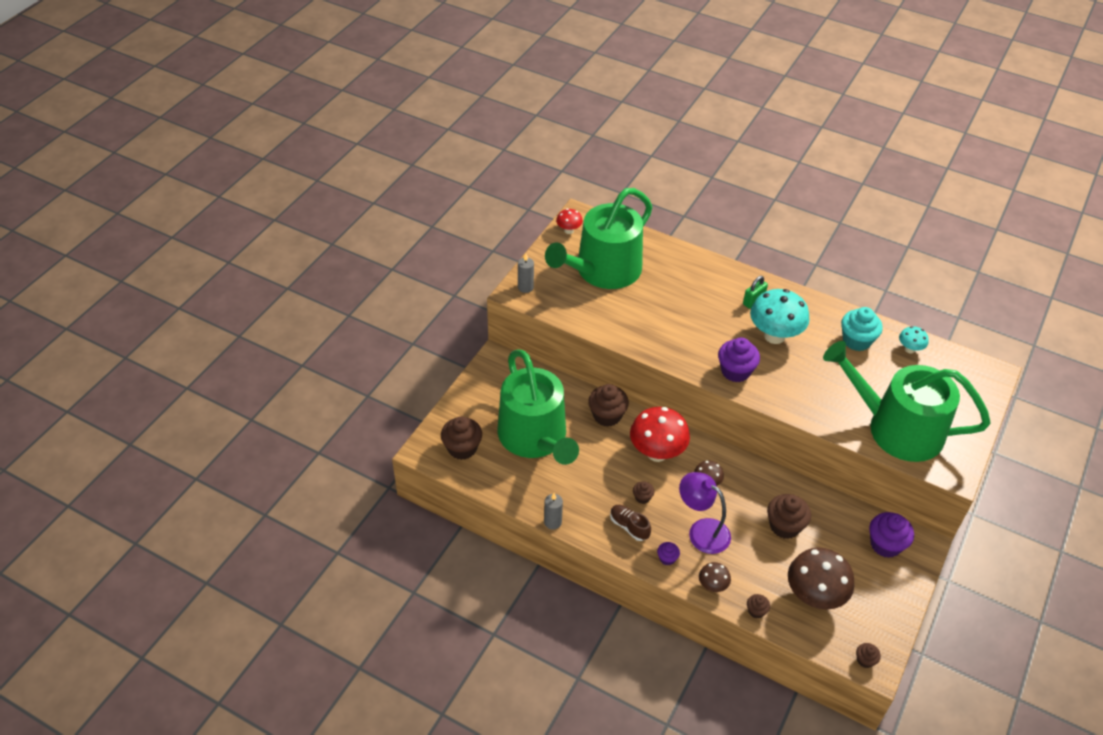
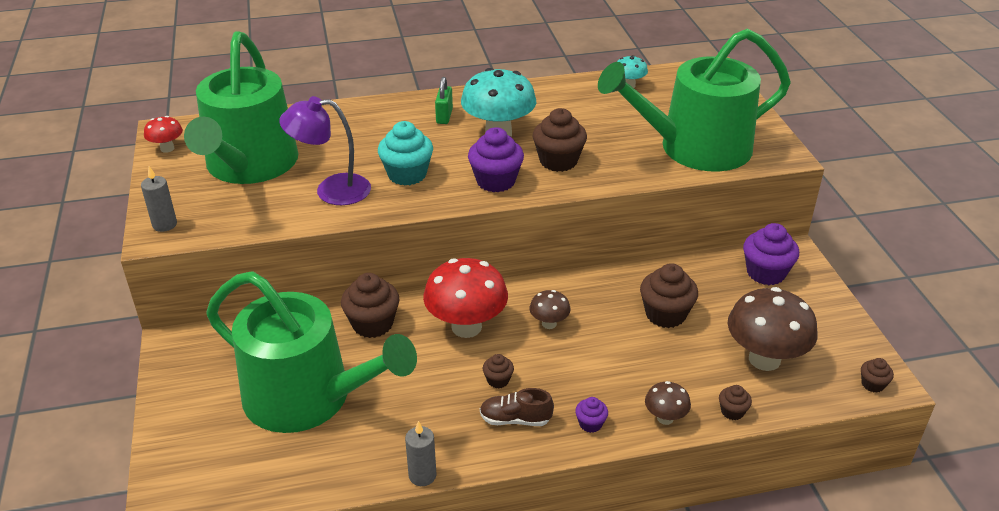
camera: 40 degrees left, 10 degrees down
(462, 448) = (219, 469): brown cupcake -> brown cupcake (558, 161)
(701, 531) = (594, 372): purple lamp -> purple lamp (331, 190)
(856, 340) = (577, 101): turquoise cupcake -> turquoise cupcake (407, 174)

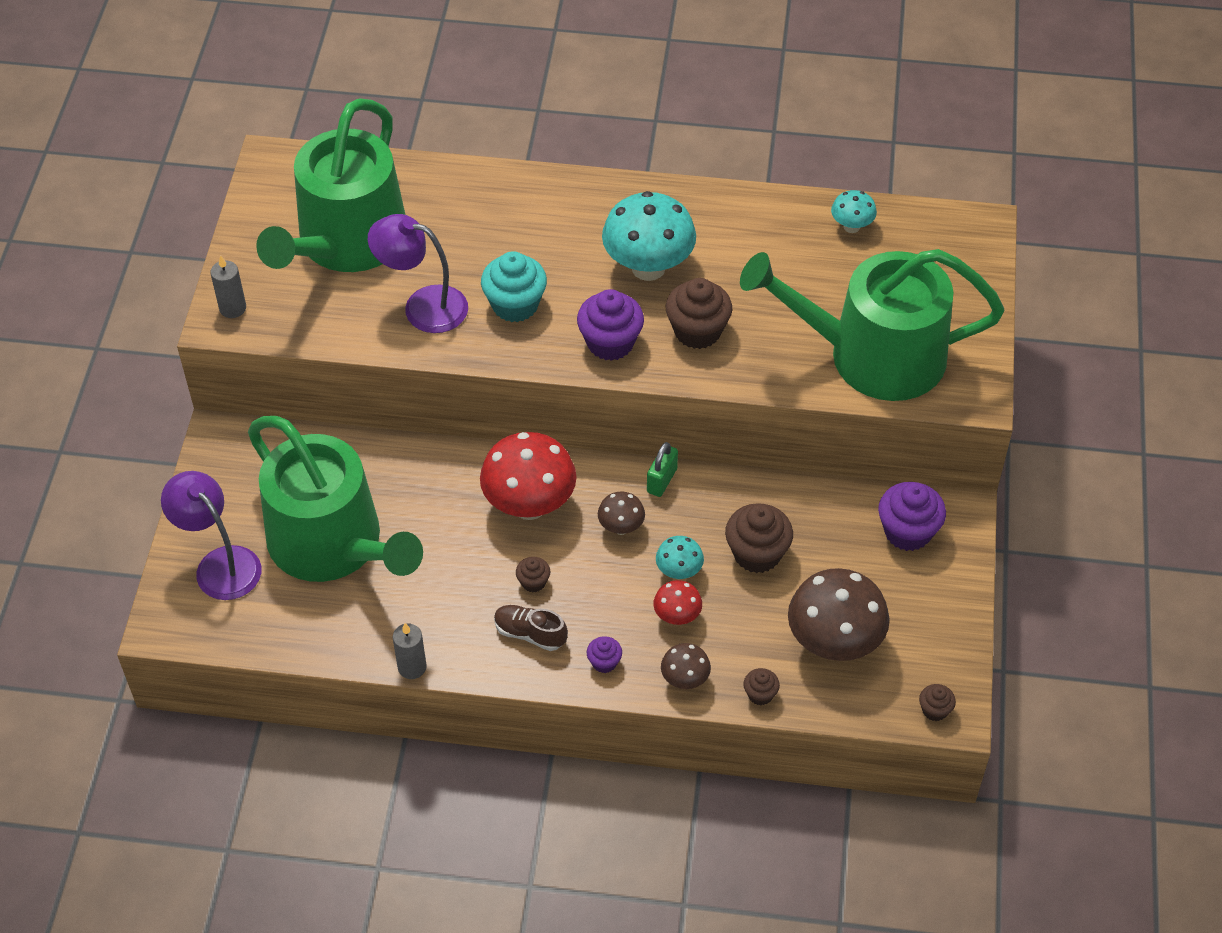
camera: 20 degrees right, 15 degrees up
(167, 148) = (265, 191): red mushroom -> red mushroom (677, 616)
(205, 440) = (220, 564): none -> purple lamp
(372, 324) = (431, 472): brown cupcake -> none
(444, 116) = (597, 221): green padlock -> green padlock (661, 480)
(613, 342) = (679, 572): none -> turquoise mushroom

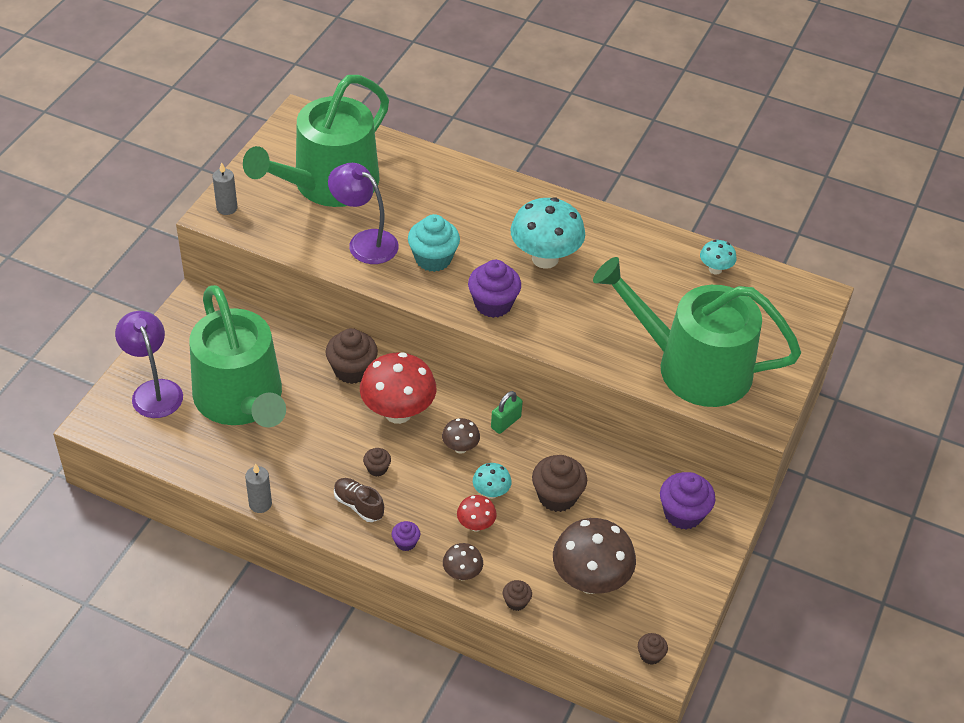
camera: 15 degrees right, 5 degrees down
(697, 331) = (563, 313): brown cupcake -> brown cupcake (352, 370)

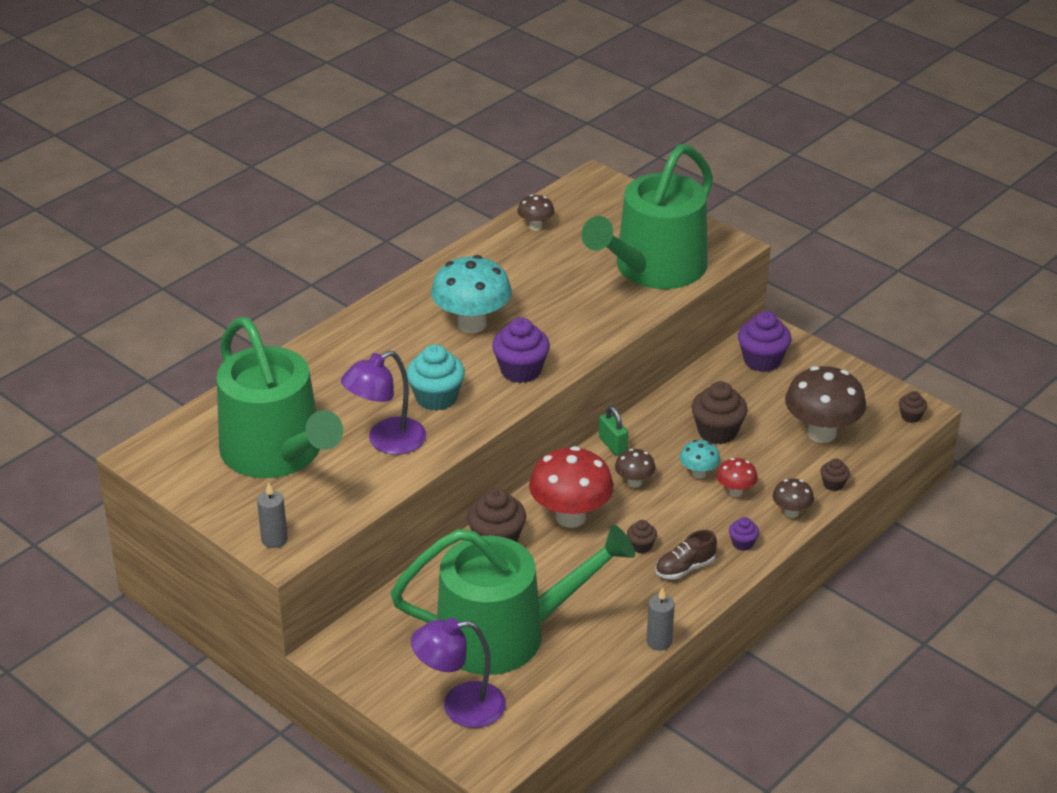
camera: 70 degrees left, 10 degrees down
(715, 269) = (535, 226): turquoise mushroom -> brown mushroom

